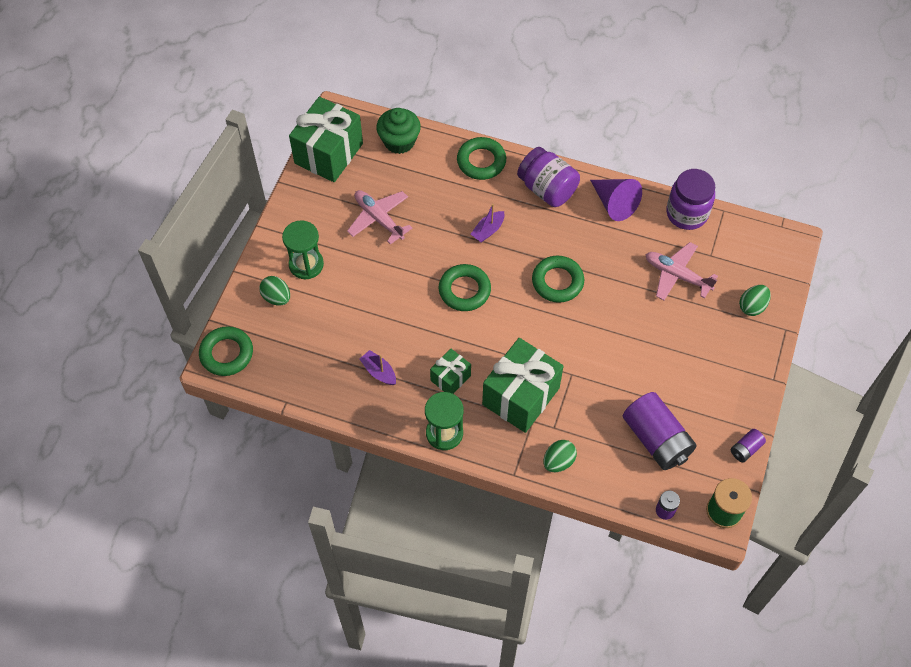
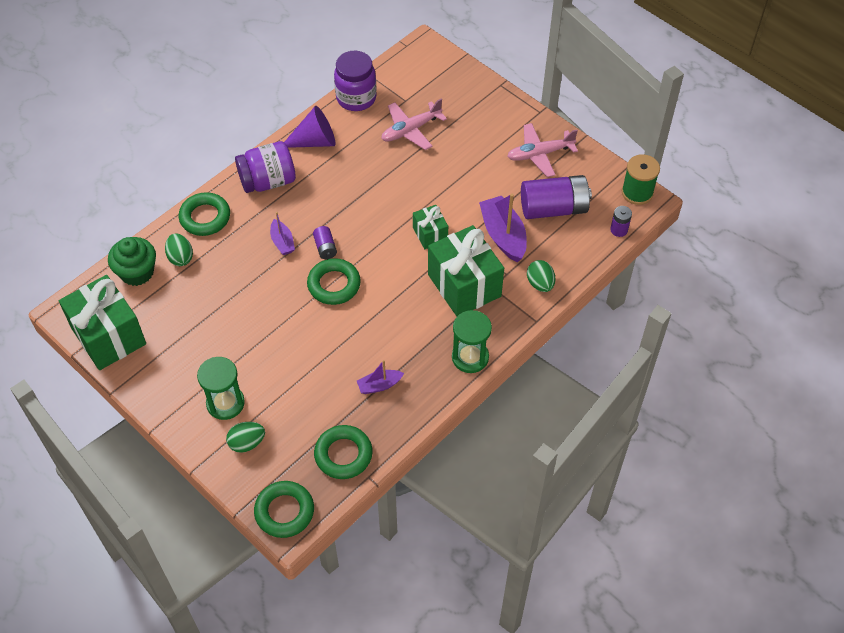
camera: 65 degrees left, 5 degrees down
(379, 218) = (213, 322): pink plane -> pink plane (539, 154)
(450, 378) = (417, 331): green gift -> green gift (430, 234)
(557, 282) = (367, 213): green ring -> green ring (343, 454)
(597, 406) = (503, 235): none -> purple boat
(745, 449) = (591, 155): purple battery -> purple battery (325, 248)
(752, 306) = (468, 96): green egg -> green egg (180, 257)

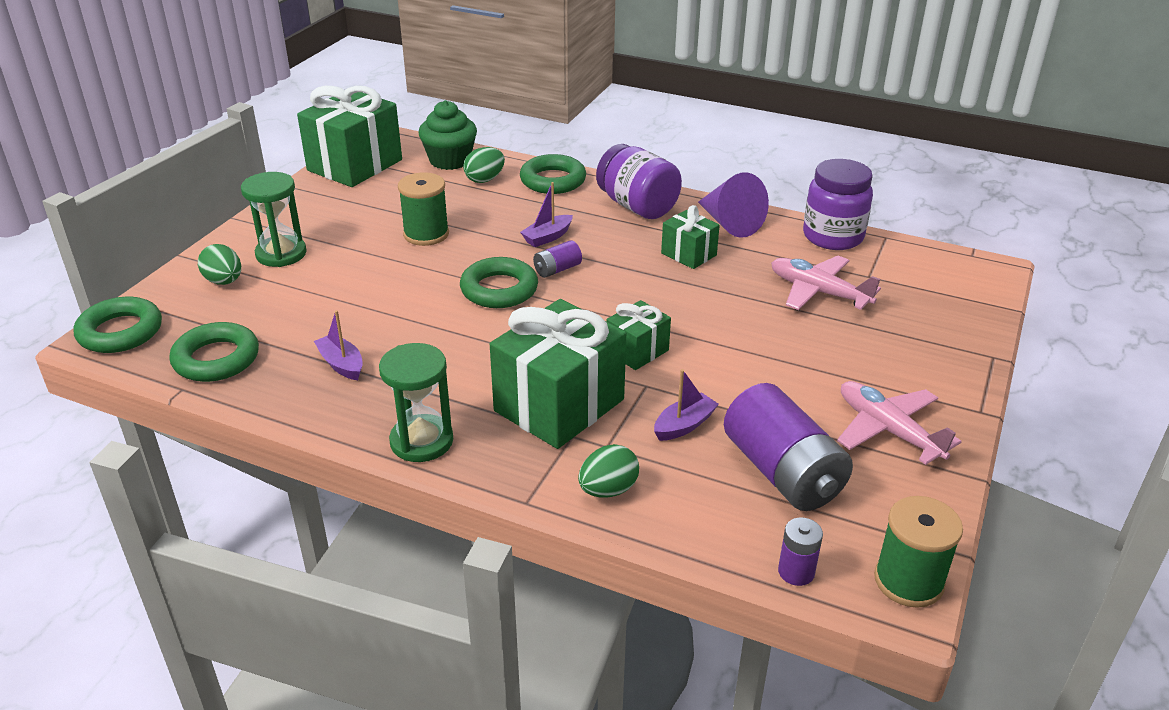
camera: 70 degrees right, 20 degrees down
(242, 310) = (426, 234): none -> green spool
(340, 175) = (689, 254): none -> green gift
(503, 235) = (684, 425): purple boat -> purple boat, size x0.56

